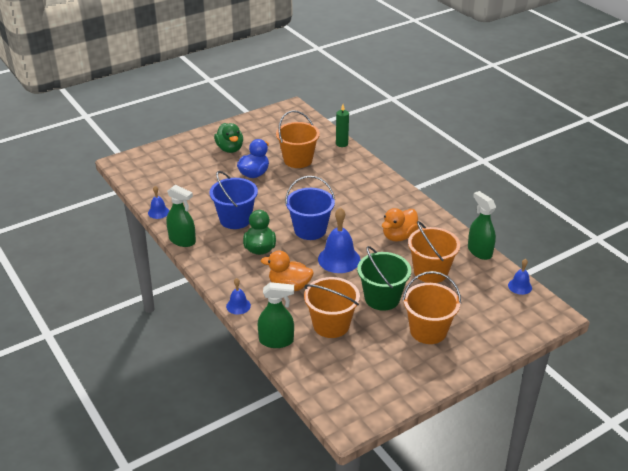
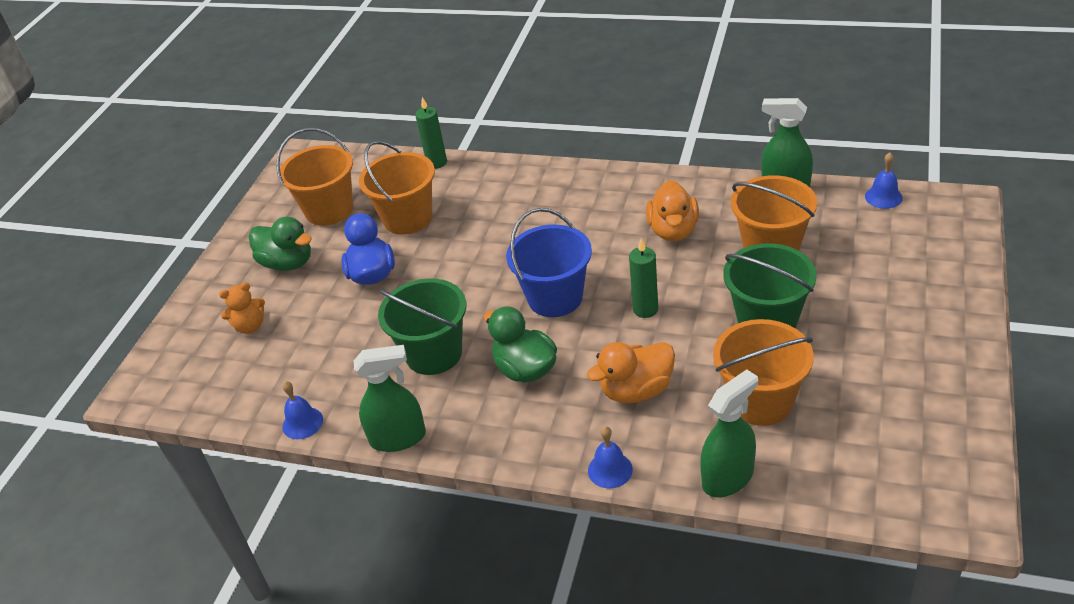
camera: 35 degrees left, 5 degrees up
(186, 164) = (250, 326): none -> orange teddy bear
(235, 219) = (434, 353): blue bucket -> green bucket
(339, 259) = (645, 309): blue bell -> green candle
(428, 331) = (874, 321): orange bucket -> orange bucket (329, 210)

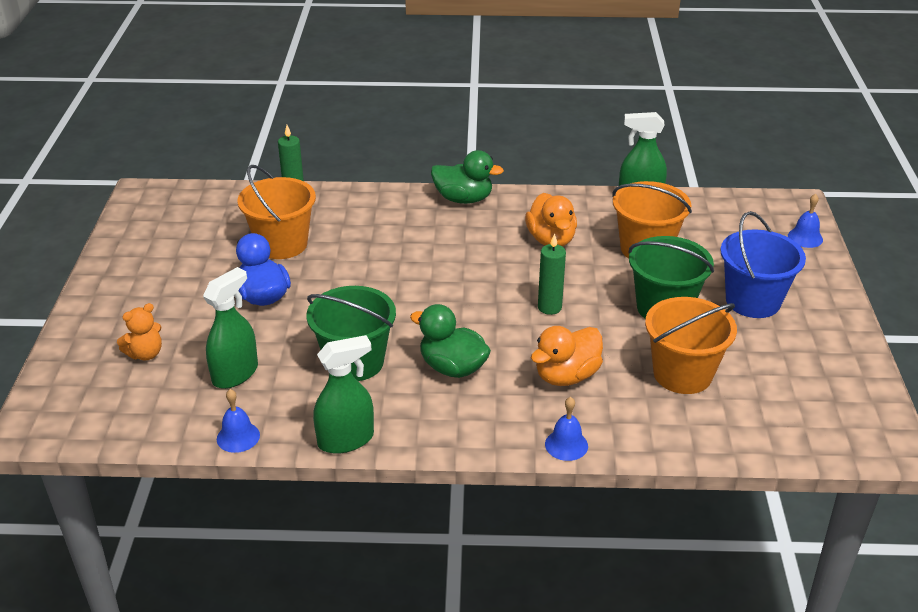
camera: 20 degrees left, 5 degrees down
(288, 263) = (166, 292): green duck -> green duck (463, 199)
(329, 210) = (193, 241): orange bucket -> none
(555, 297) = (459, 304): blue bucket -> blue bucket (753, 301)
(728, 477) = (676, 439): green spray bottle -> green spray bottle (235, 374)
(883, 197) = (728, 202): blue bell -> blue bell (805, 237)

